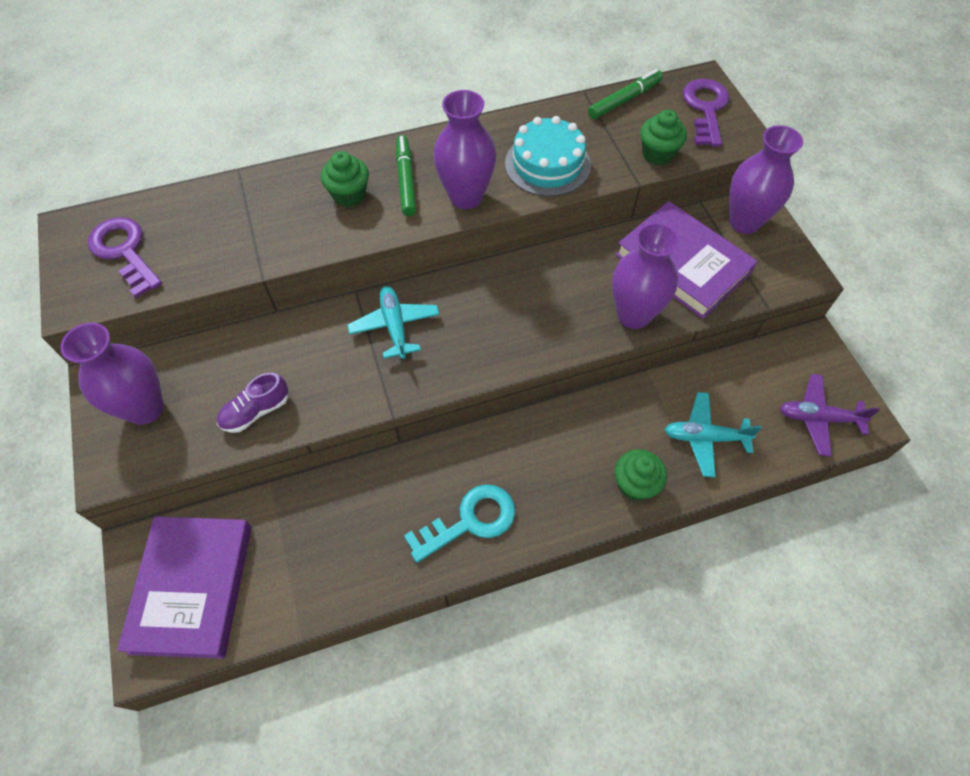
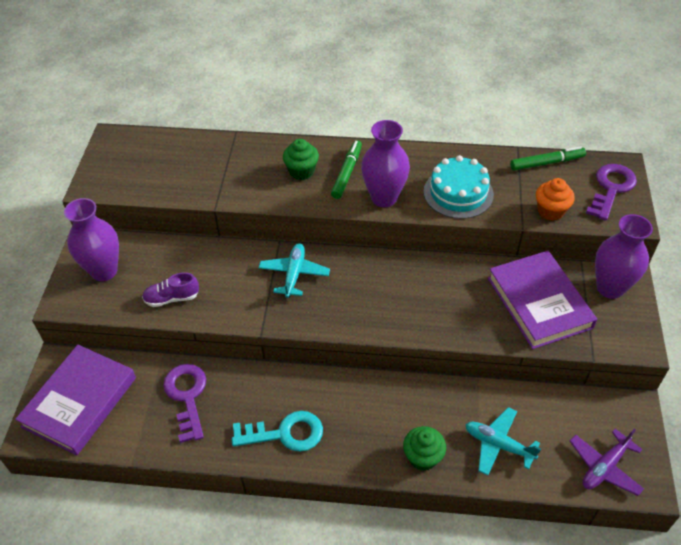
camera: 25 degrees right, 10 degrees down
(124, 252) = (137, 164): purple key -> purple key (187, 396)
(633, 315) = (477, 327): purple vase -> none
(657, 154) = (550, 211): green cupcake -> orange cupcake
(818, 418) = (604, 467): purple plane -> purple plane turned 75 degrees counterclockwise

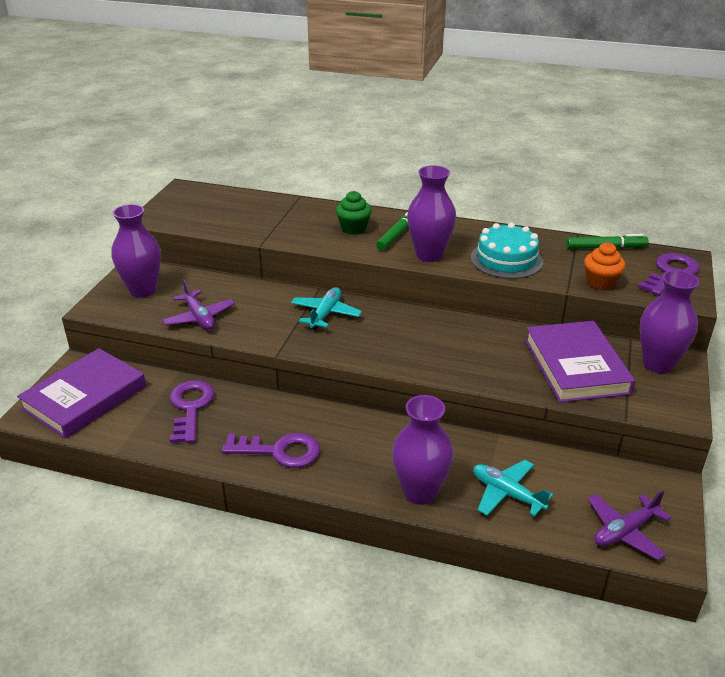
camera: 10 degrees right, 15 degrees down
(172, 298) = (199, 317): purple shoe -> purple plane
(285, 433) = (279, 451): turquoise key -> purple key
(423, 457) = (420, 492): green cupcake -> purple vase

